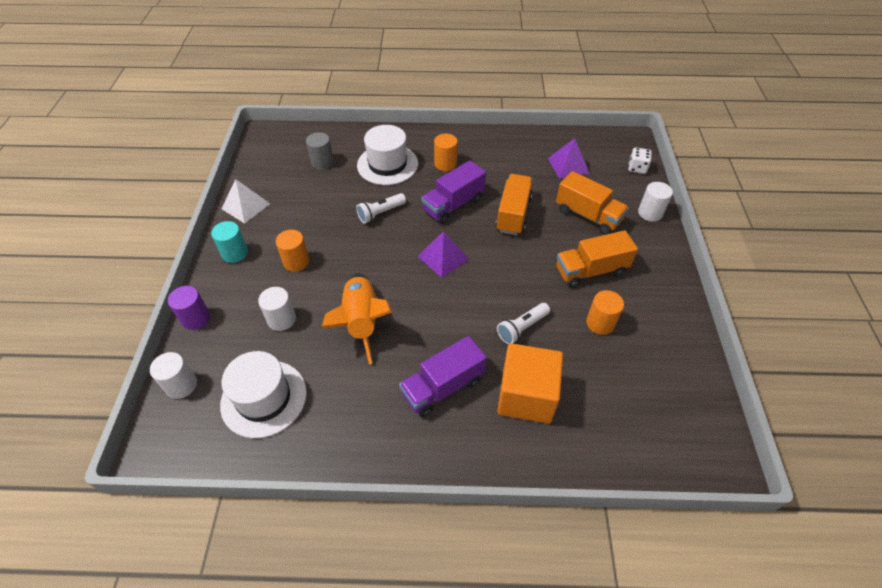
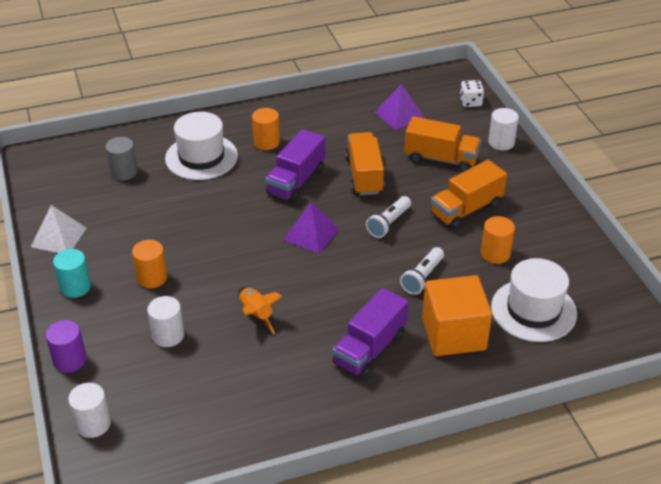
camera: 20 degrees left, 10 degrees down
(264, 398) = (191, 410): white hat -> white hat (533, 310)
(361, 321) = (256, 314): orange rocket -> orange rocket, size x0.58
(380, 213) = (220, 208): white flashlight -> white flashlight (388, 224)

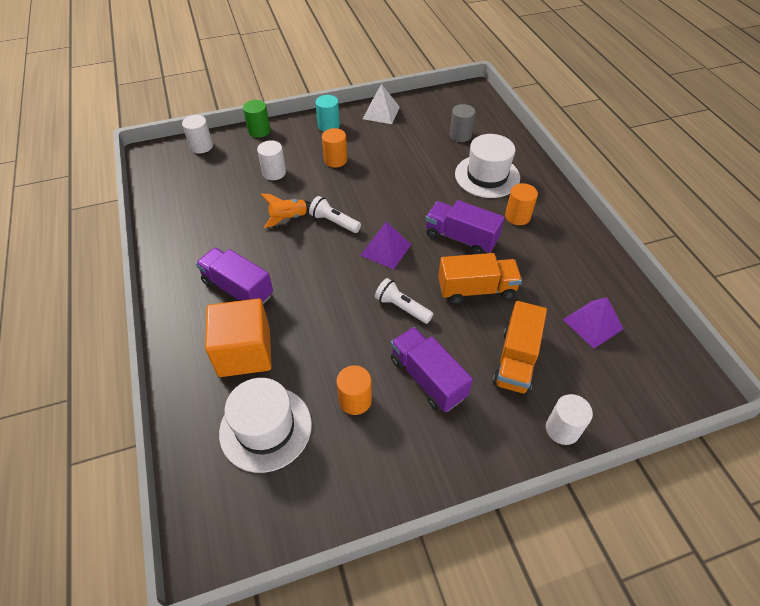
camera: 90 degrees right, 10 degrees up
(69, 360) = (259, 131): purple cylinder -> green cylinder
(422, 278) = (322, 331): white flashlight -> white flashlight (334, 222)
(466, 210) = (427, 378): orange truck -> purple truck
(470, 102) = (643, 401): white dice -> none

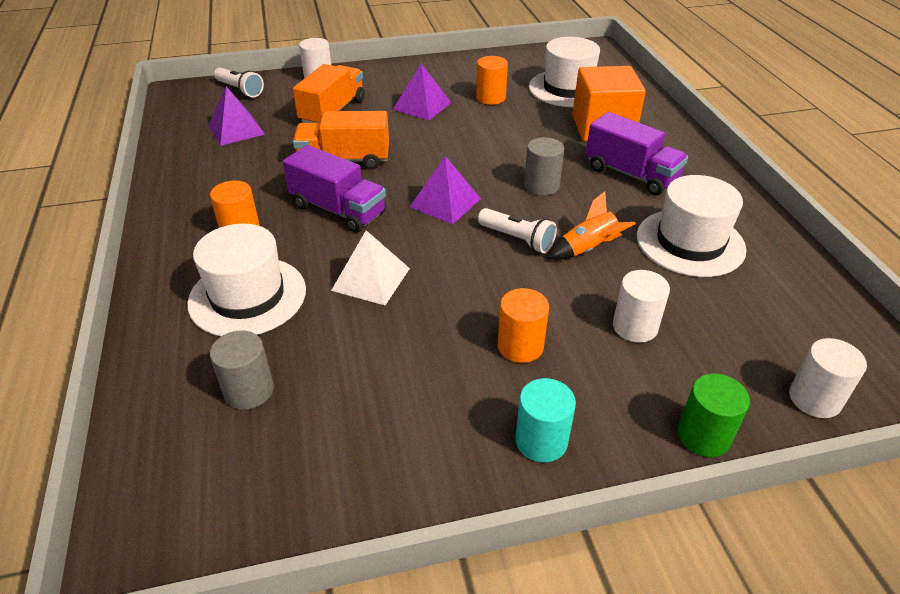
camera: 175 degrees left, 10 degrees down
(220, 226) = (690, 242): none -> white hat
(313, 271) = (541, 185): none -> grey cylinder
(381, 113) = (410, 476): white pyramid -> white pyramid (371, 279)
(402, 307) = (435, 150): white flashlight -> white flashlight (240, 90)
(427, 378) = (422, 106): purple truck -> purple pyramid

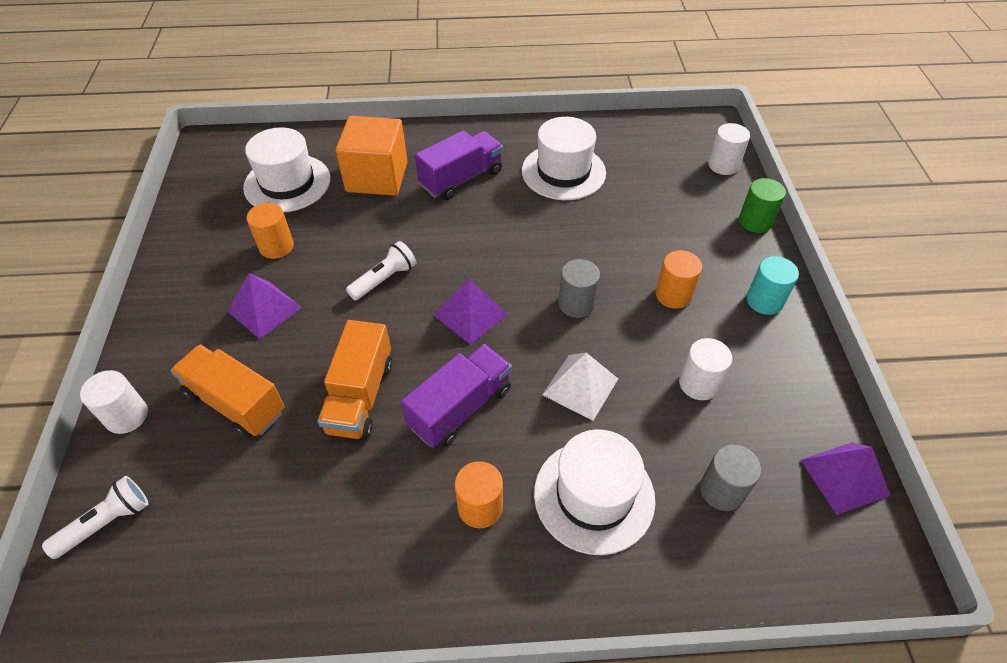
camera: 80 degrees left, 10 degrees up
(236, 130) = (232, 523): purple pyramid -> purple pyramid (844, 477)
(517, 239) = (540, 272): white flashlight -> white flashlight (384, 279)
(541, 185) = (461, 240): grey cylinder -> grey cylinder (576, 303)
(588, 249) = (561, 230): orange rocket -> none
(635, 326) = (655, 226): white cylinder -> white cylinder (698, 383)

